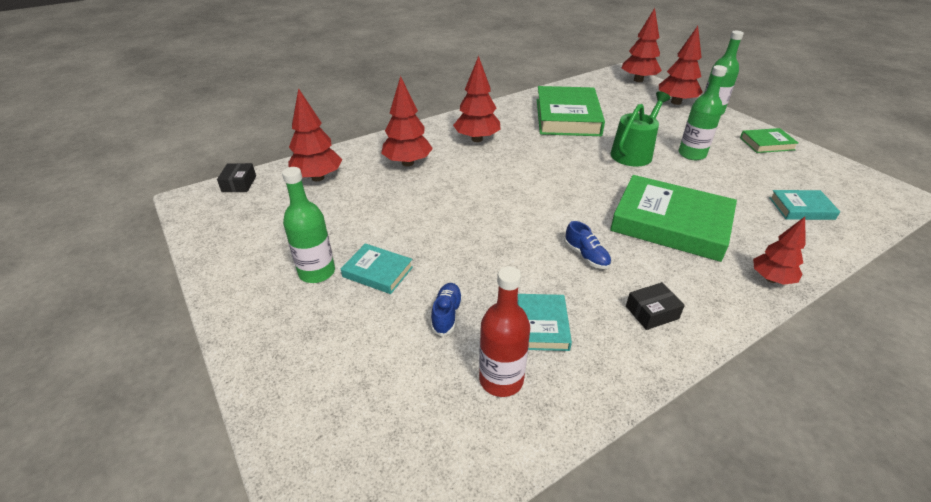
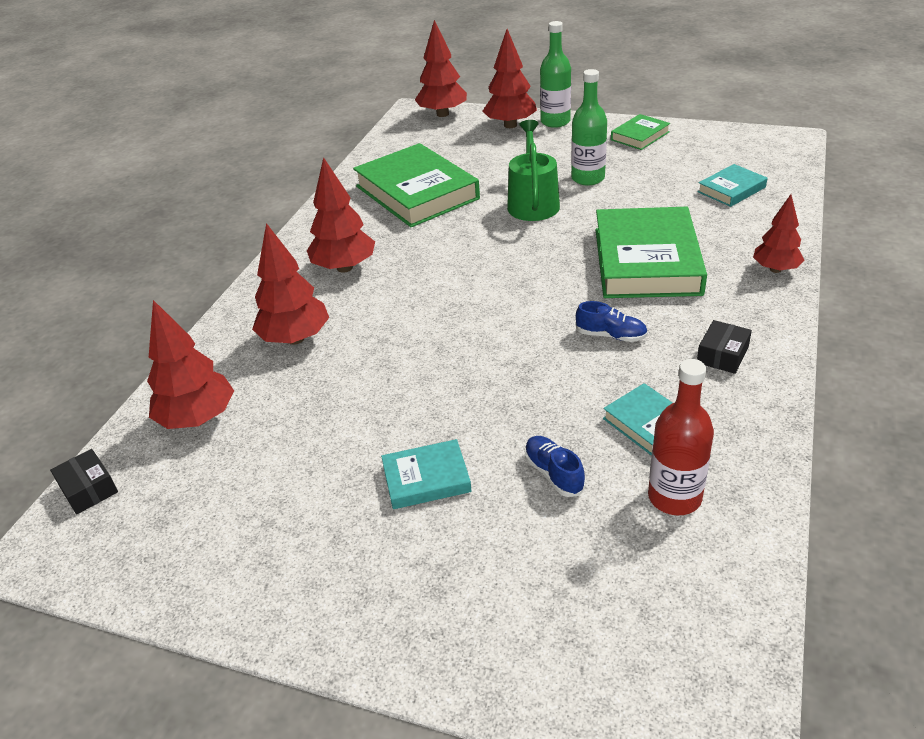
camera: 35 degrees left, 0 degrees up
(317, 272) = (356, 524): green bottle -> none
(670, 223) = (646, 261): green book -> green book turned 75 degrees counterclockwise

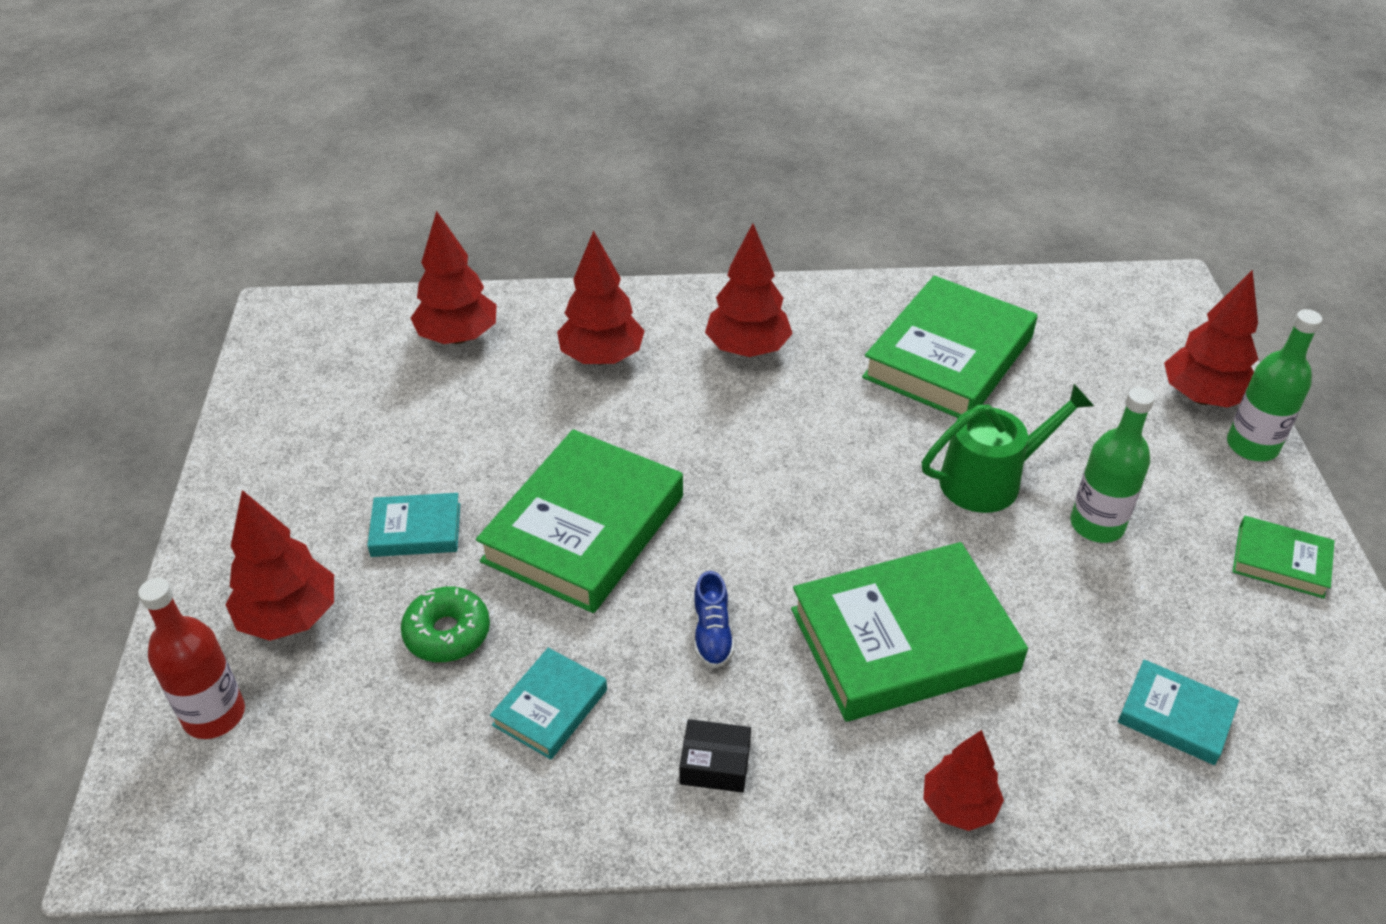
camera: 65 degrees right, 5 degrees up
(89, 489) = (352, 308): black box -> none
(426, 478) = (416, 530): turquoise book -> turquoise book turned 60 degrees counterclockwise
(442, 114) = (1183, 316): red tree -> red tree (289, 617)
(479, 379) = (584, 528): none -> green book
(553, 474) = (447, 633): blue shoe -> green donut
(674, 497) = (435, 752): red bottle -> red bottle (214, 715)

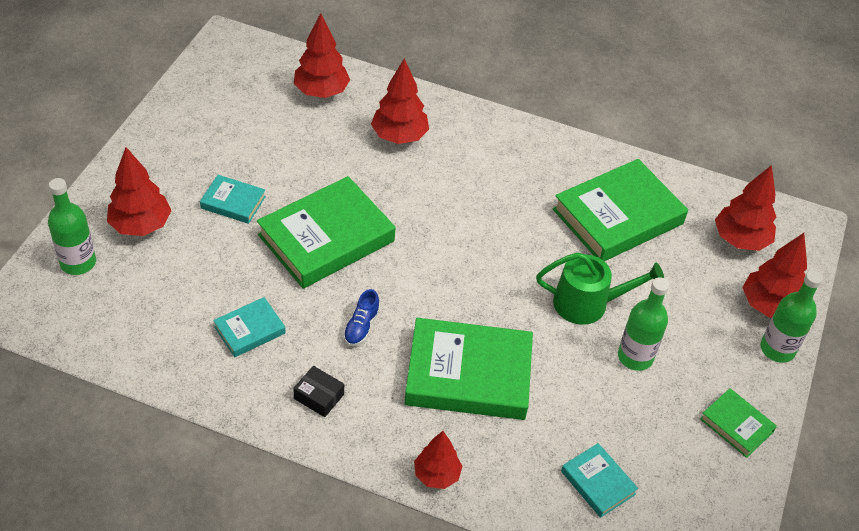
camera: 20 degrees right, 5 degrees up
(214, 715) = (78, 263): red bottle -> green bottle
(447, 633) = (218, 267): green donut -> none
(747, 349) = (492, 164): red tree -> red tree (740, 240)

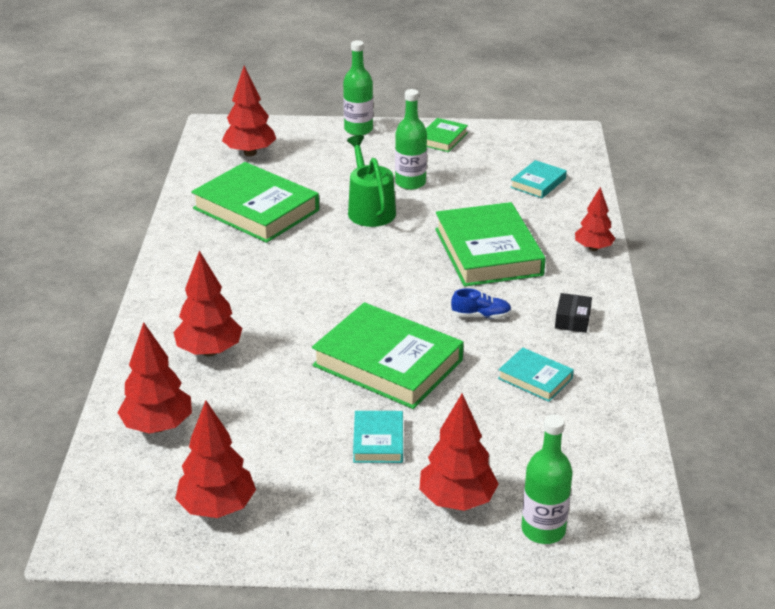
camera: 105 degrees left, 15 degrees down
(769, 306) = (316, 136): red tree -> red tree (217, 507)

